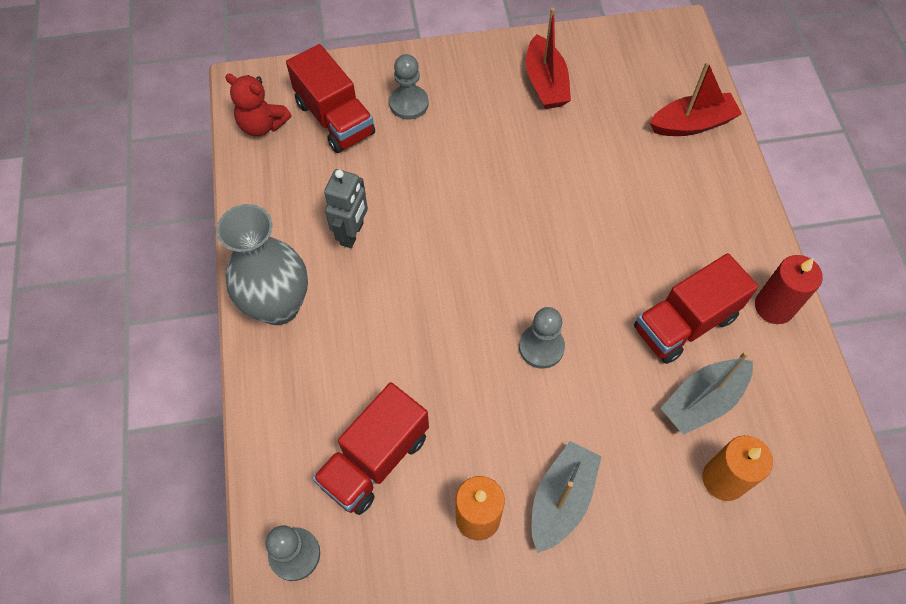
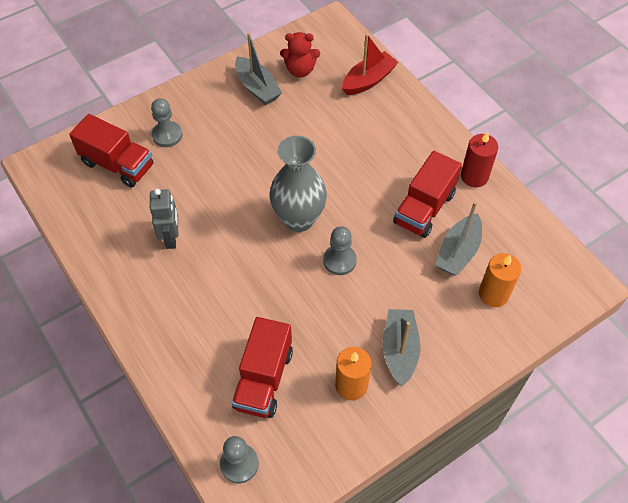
camera: 25 degrees left, 5 degrees down
(262, 125) = (64, 188): red teddy bear -> red teddy bear (300, 70)
(278, 306) = (142, 307): grey vase -> grey vase (298, 219)
(545, 83) = (257, 88): red boat -> grey boat

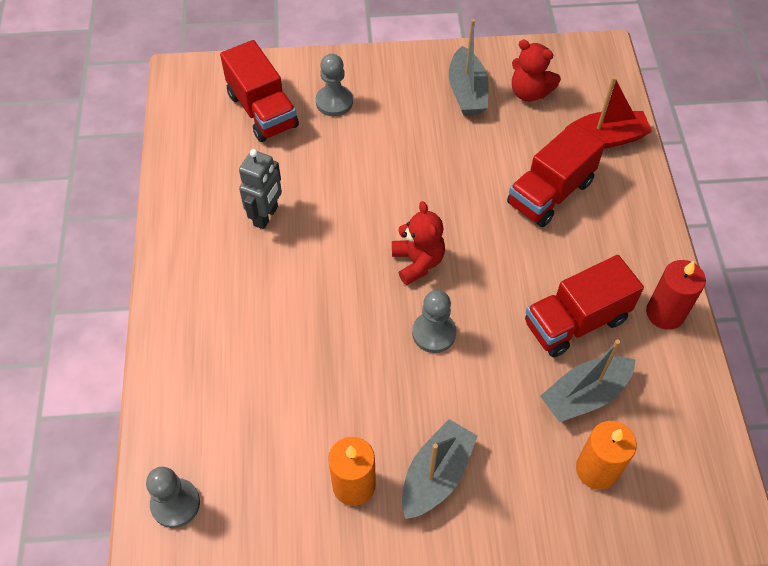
camera: 30 degrees right, 0 degrees up
(264, 379) = (262, 424): red truck -> red truck (550, 193)
(298, 219) = (417, 262): grey vase -> red teddy bear

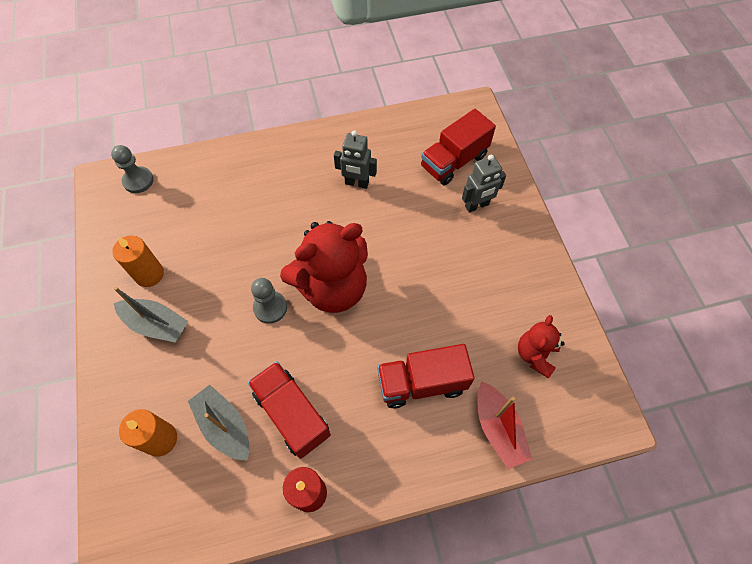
camera: 80 degrees right, 5 degrees up
(334, 102) = (477, 205): grey pawn -> grey robot
(417, 262) = (332, 288): red teddy bear -> red teddy bear, size x1.91
(467, 92) = (519, 302): grey boat -> none
(550, 193) = (421, 383): red truck -> red truck turned 45 degrees counterclockwise

